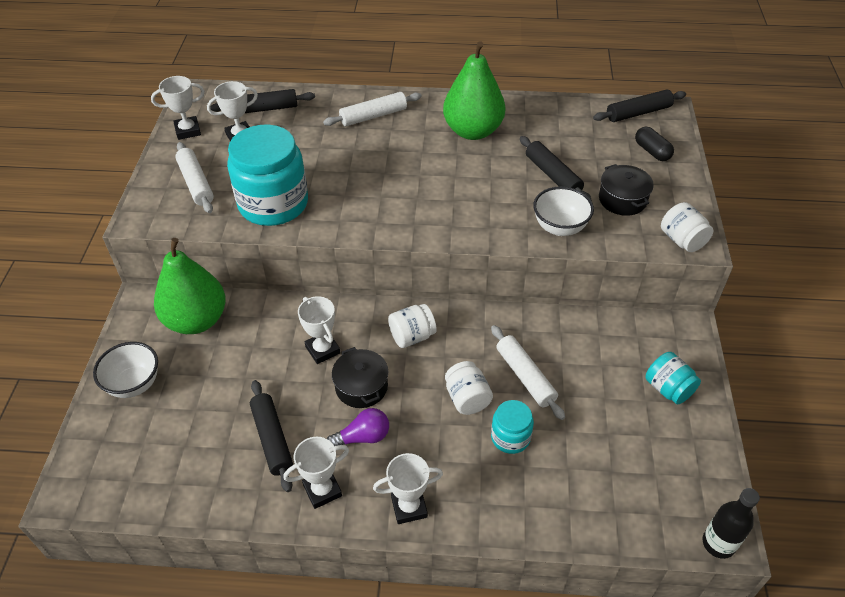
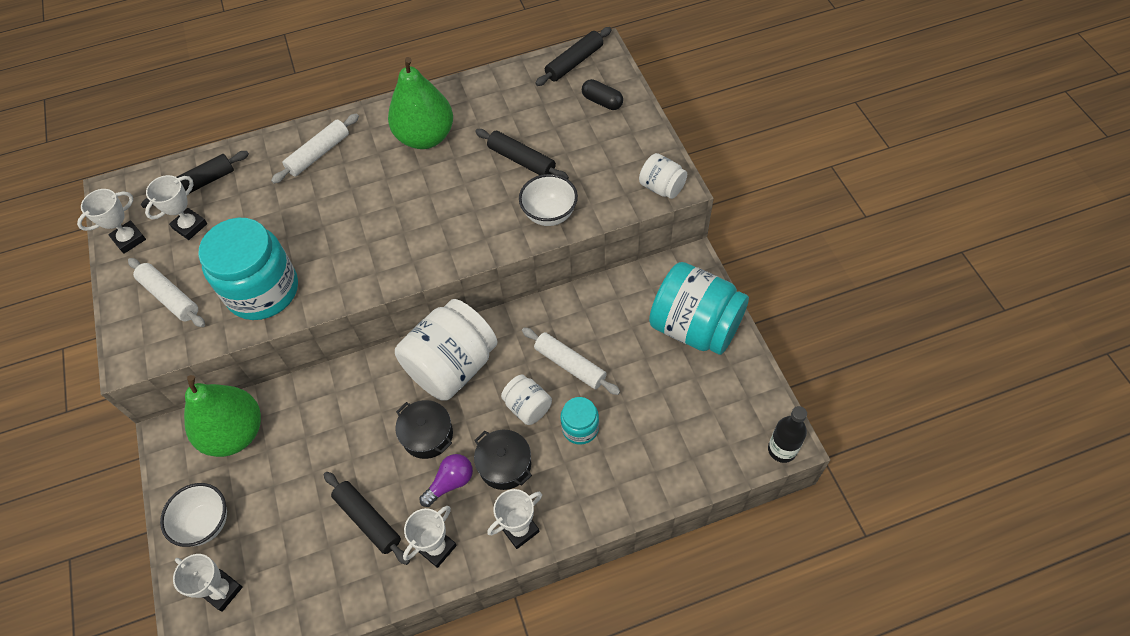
camera: 20 degrees left, 10 degrees up
(322, 350) = (374, 413): white trophy -> white trophy (222, 591)
(412, 336) = (452, 366): white jar -> white jar, size x2.03
(622, 199) = (594, 164): black pot -> black pot (505, 465)
(668, 388) = (695, 327): turquoise jar -> turquoise jar, size x2.03

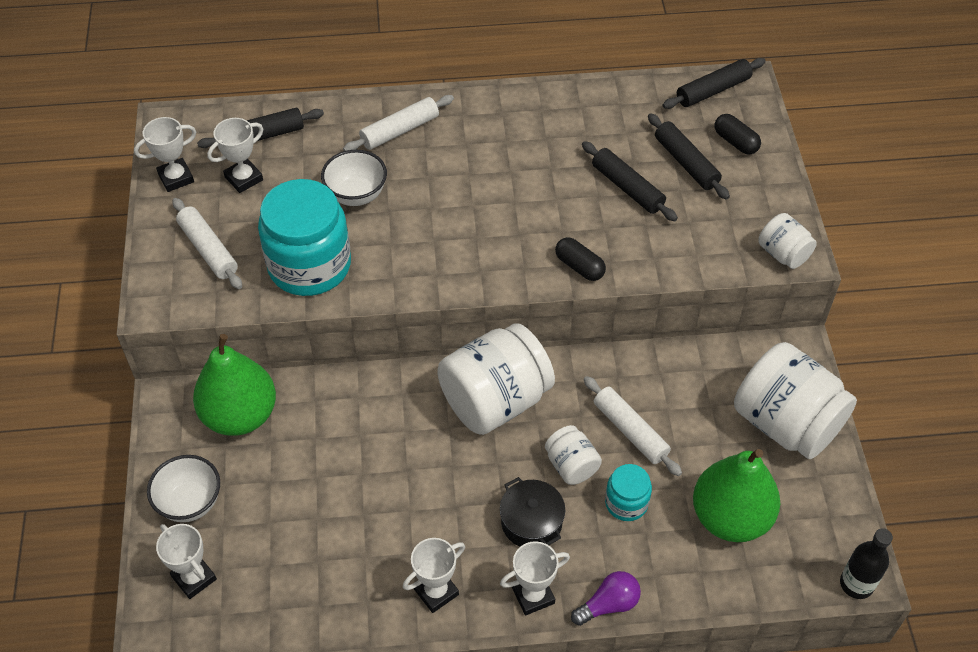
camera: 10 degrees right, 5 degrees down
(368, 520) = (366, 543): black rolling pin -> black rolling pin (686, 163)
(425, 137) = (523, 138): green pear -> green pear (730, 517)
(427, 435) = (451, 468): black pot -> none
(450, 483) = (466, 526): purple light bulb -> purple light bulb (608, 604)
(496, 237) = (579, 266): none -> black capsule
(549, 214) = (646, 255): white bowl -> white bowl (356, 195)
(695, 327) = (786, 423): turquoise jar -> white jar

